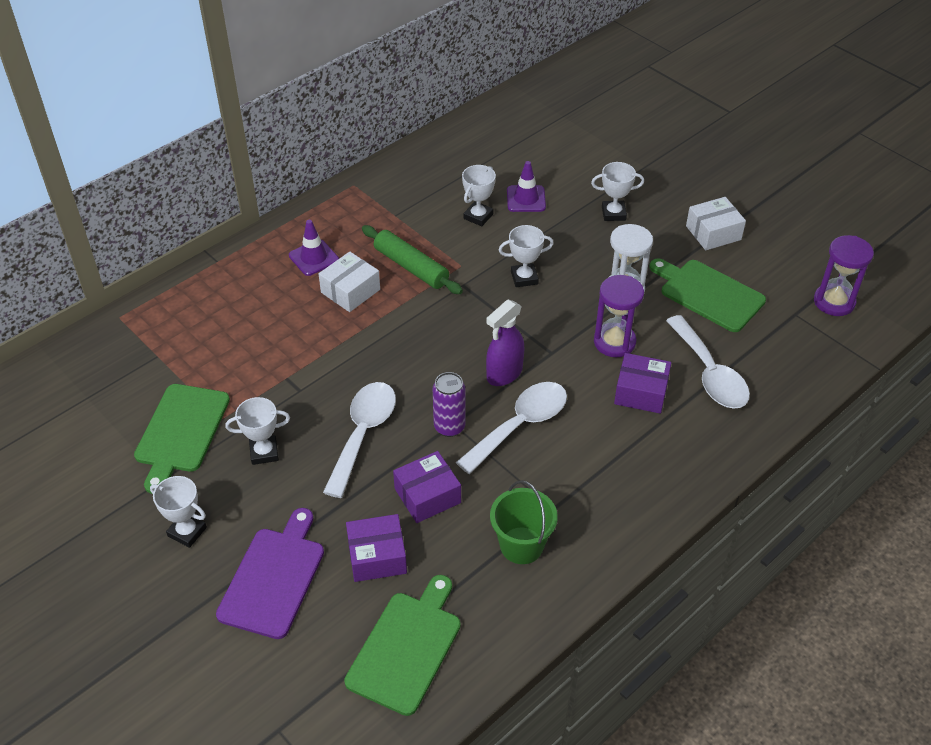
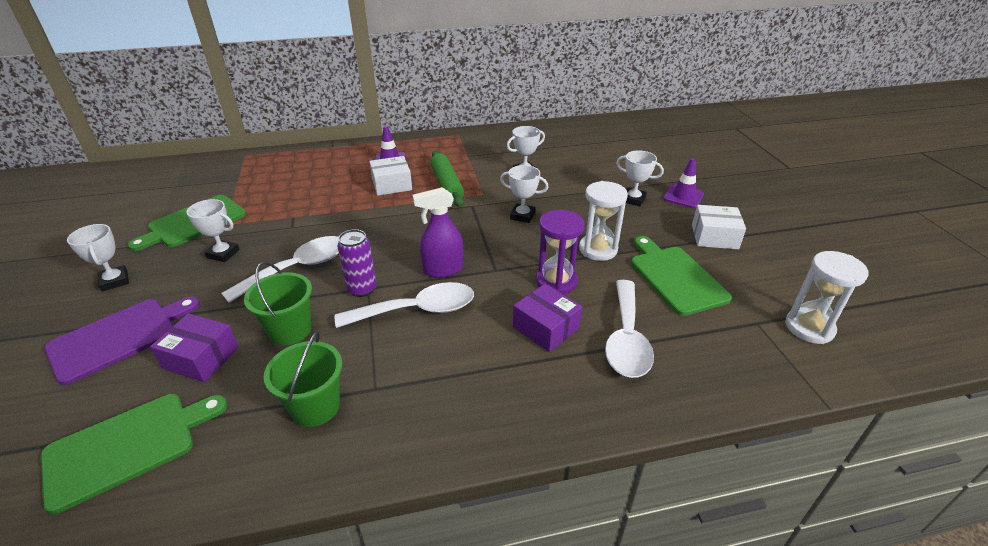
camera: 30 degrees right, 10 degrees down
(427, 495) = (290, 330): purple box -> green bucket
(526, 199) = (570, 172): purple traffic cone -> purple traffic cone (683, 196)
(834, 302) = (809, 328): purple hourglass -> white hourglass

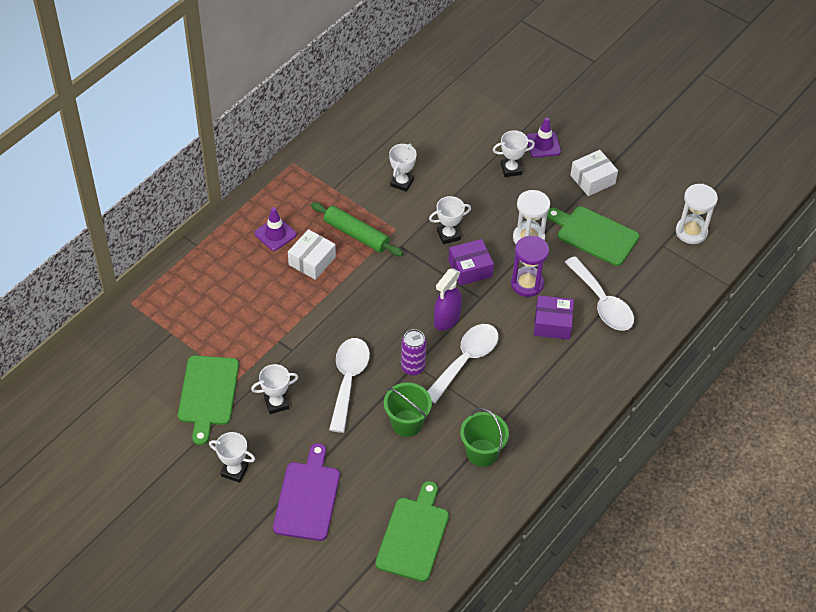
camera: 40 degrees left, 15 degrees up
(201, 358) = (379, 473): purple box -> purple box (470, 268)

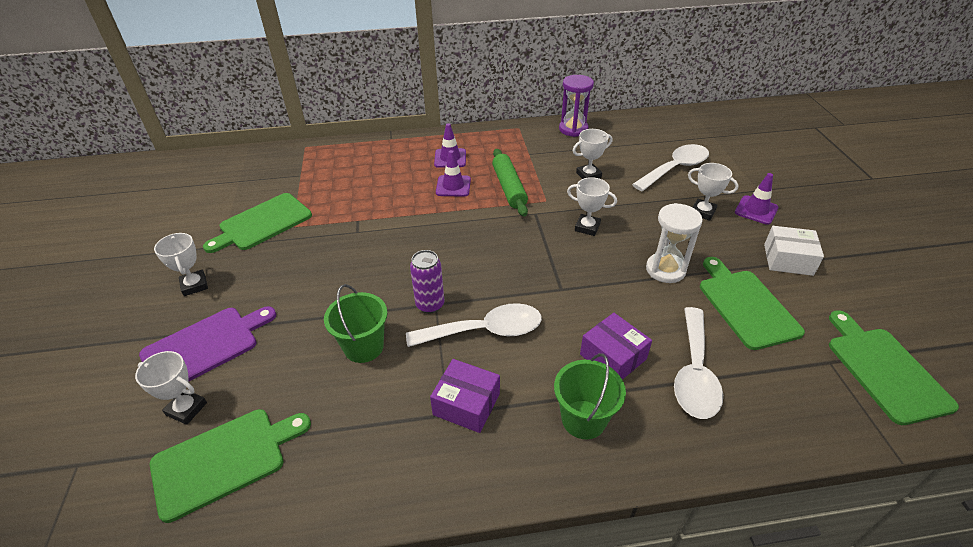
camera: 45 degrees right, 10 degrees down
(276, 403) = (293, 259): white trophy -> white trophy (186, 409)
(312, 261) = (453, 186): white box -> purple traffic cone
(348, 380) = (366, 279): white spoon -> white spoon (675, 168)
(446, 319) = (508, 287): purple spray bottle -> none
(470, 268) = (578, 261): purple box -> purple box (466, 404)
(482, 453) = (393, 430): green bucket -> green bucket (583, 419)
(527, 284) = (623, 305): purple hourglass -> purple hourglass (573, 129)
(691, 232) = (885, 370): white hourglass -> green cutting board

